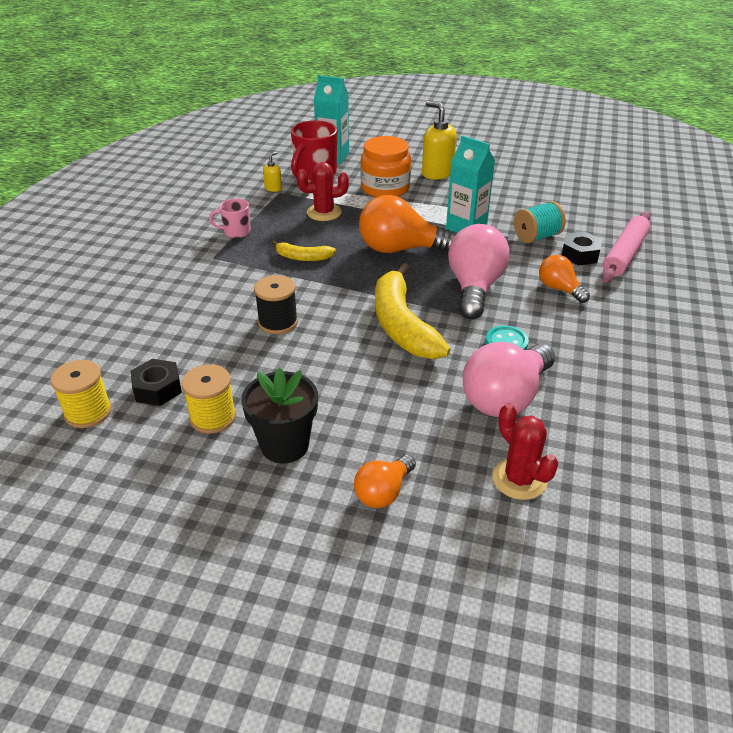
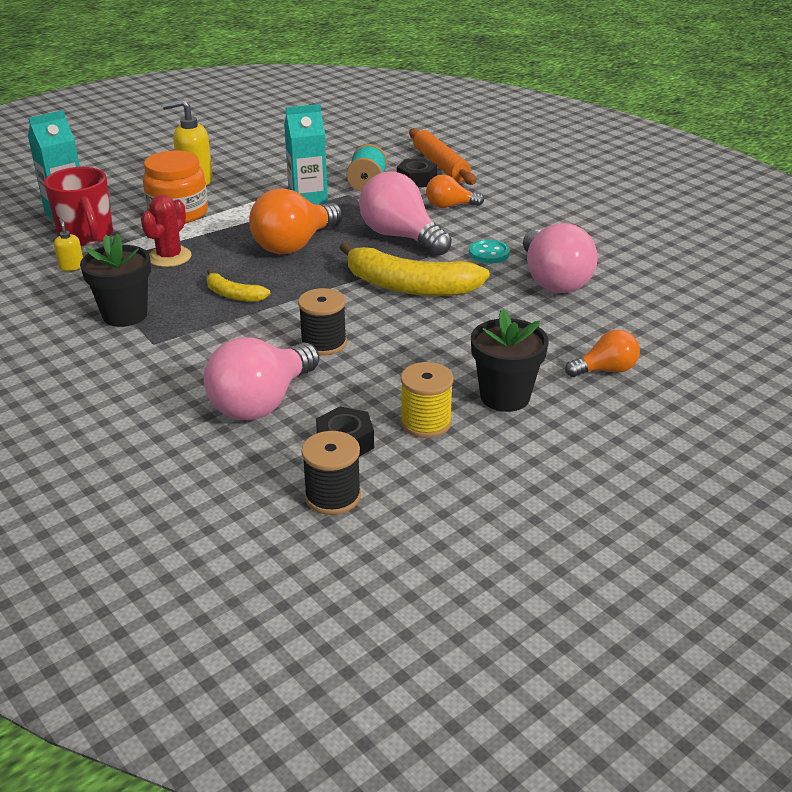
camera: 55 degrees left, 5 degrees down
(88, 412) = (333, 496): yellow spool -> black spool
(179, 331) = (262, 402): none -> pink light bulb
(236, 232) = (125, 315): pink mug -> black flower pot
(303, 257) = (233, 295): yellow banana -> yellow banana turned 75 degrees clockwise
(383, 492) = (605, 370): orange light bulb -> orange light bulb turned 90 degrees counterclockwise
(519, 479) = (644, 311): red cactus -> none
(624, 254) = (440, 165): pink rolling pin -> orange rolling pin

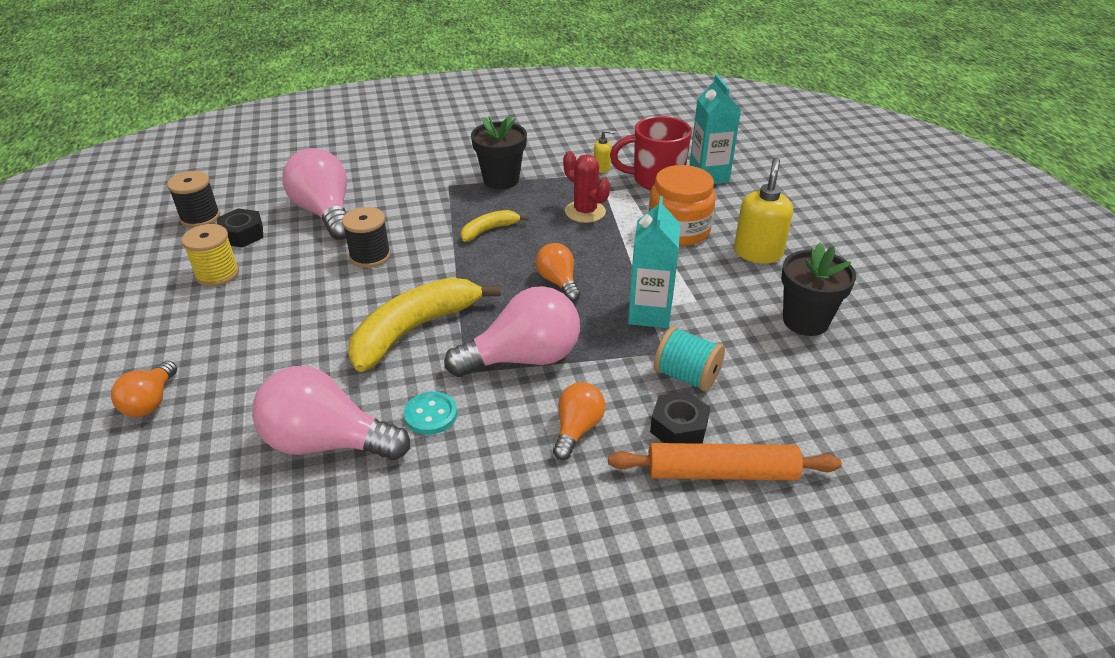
camera: 115 degrees right, 5 degrees up
(294, 245) = (558, 282): orange light bulb -> orange light bulb, size x0.55
(505, 397) = (195, 324): black flower pot -> black flower pot (805, 321)

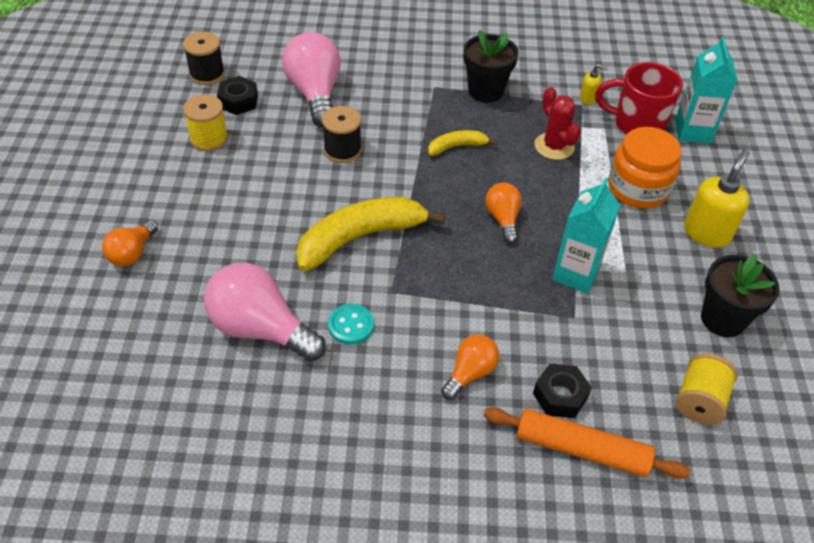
camera: 15 degrees right, 10 degrees up
(523, 358) = (446, 291): pink light bulb -> none
(686, 376) = (586, 347): turquoise spool -> none
(816, 397) = (699, 401): none -> yellow spool

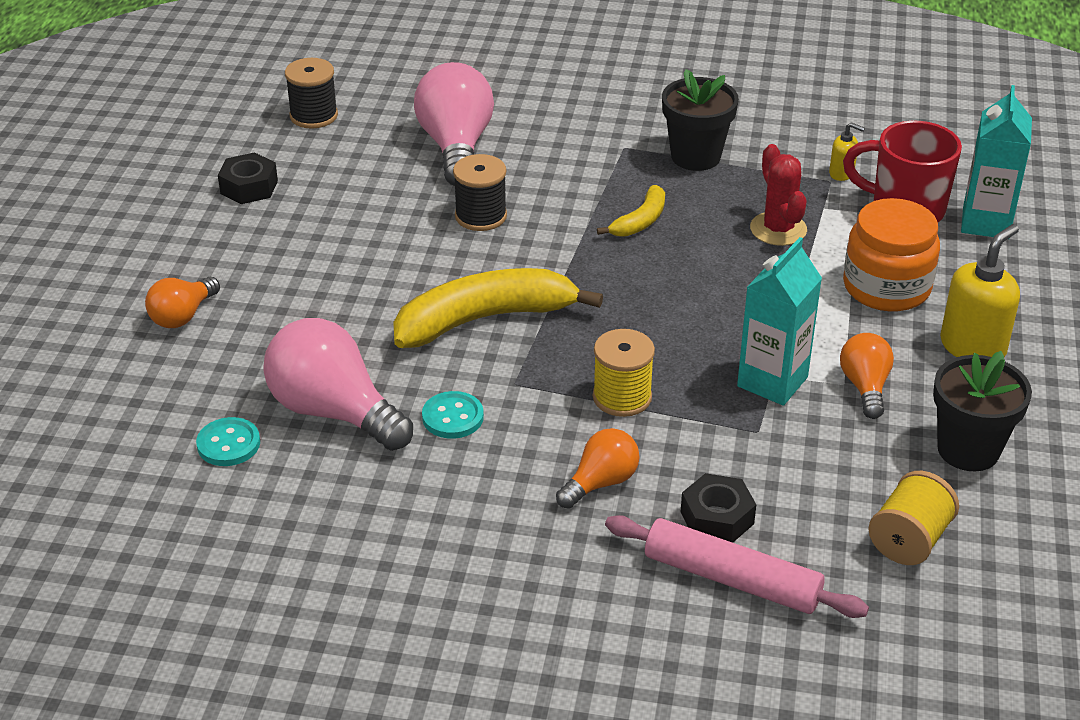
camera: 10 degrees right, 10 degrees down
(183, 365) = (228, 444): none -> turquoise button
(209, 139) = (303, 192): yellow spool -> yellow spool (622, 397)
(238, 101) = (350, 150): black nut -> black nut (249, 187)
(457, 146) = (640, 221): yellow banana -> yellow banana turned 135 degrees clockwise
(503, 219) = (685, 311): orange light bulb -> orange light bulb (865, 387)
(581, 449) = (732, 579): orange rolling pin -> pink rolling pin

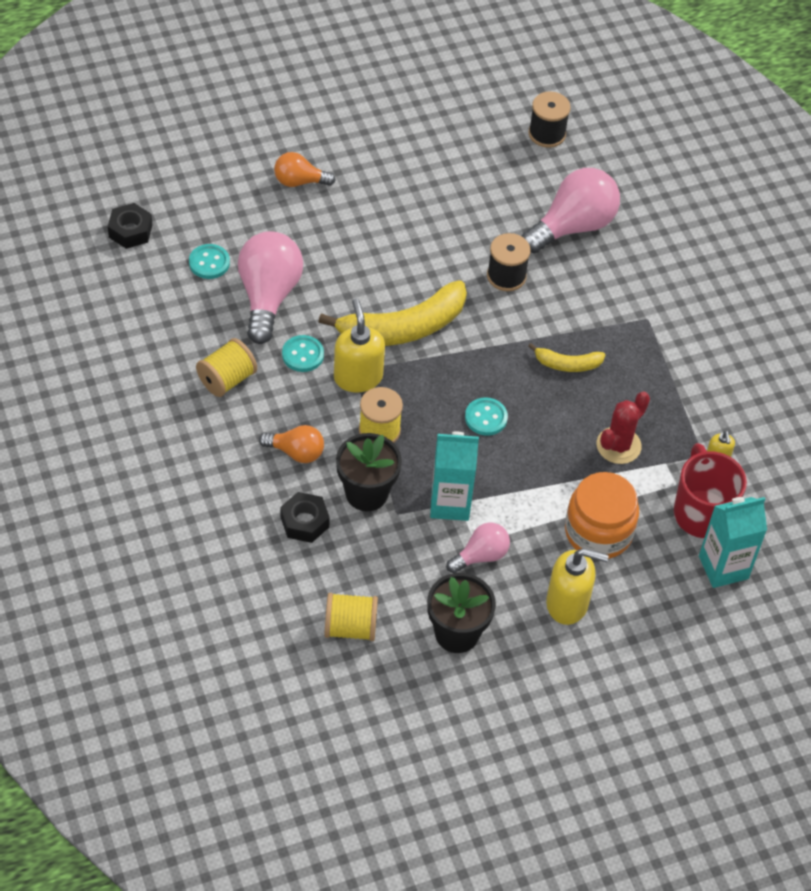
camera: 55 degrees right, 15 degrees up
(249, 187) = (444, 143): black nut -> black nut (130, 231)
(433, 502) = (227, 379): none -> yellow spool
(484, 319) = (403, 328): yellow banana -> yellow banana turned 120 degrees clockwise
(527, 384) = (358, 377): none -> yellow soap dispenser
(668, 307) = (486, 418): none -> turquoise button
(695, 156) = (669, 364): black flower pot -> black flower pot (366, 493)
(732, 579) = (259, 549): pink rolling pin -> none
(865, 387) = (481, 556): orange light bulb -> pink light bulb

